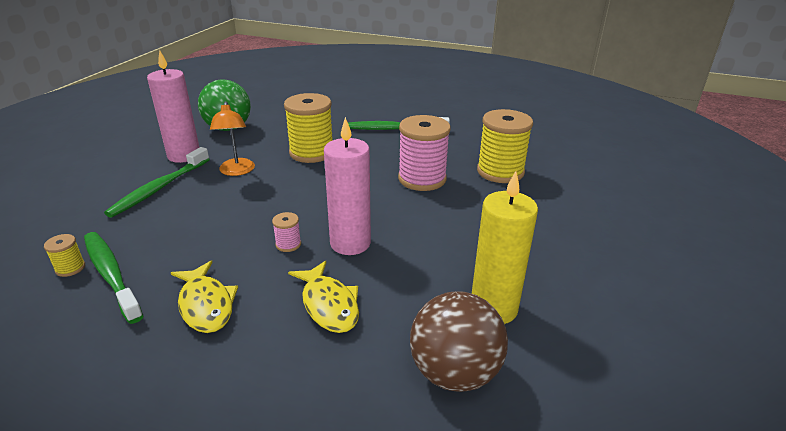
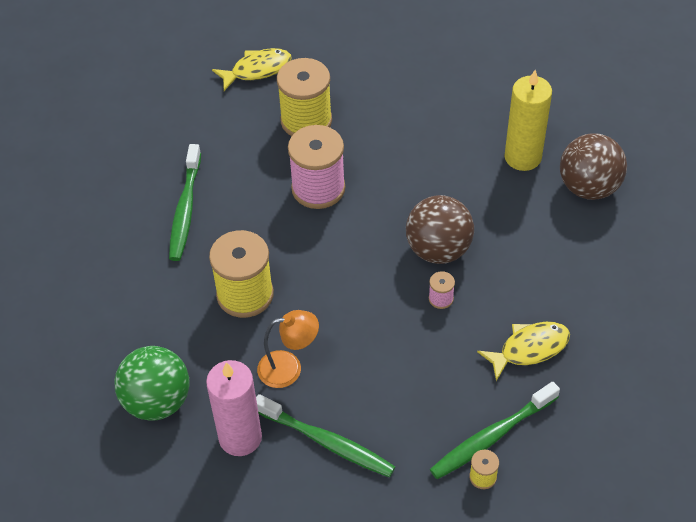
camera: 85 degrees left, 20 degrees up
(329, 305) = (524, 262): yellow fish -> yellow fish (257, 70)
(350, 243) = (438, 250): pink candle -> brown ball

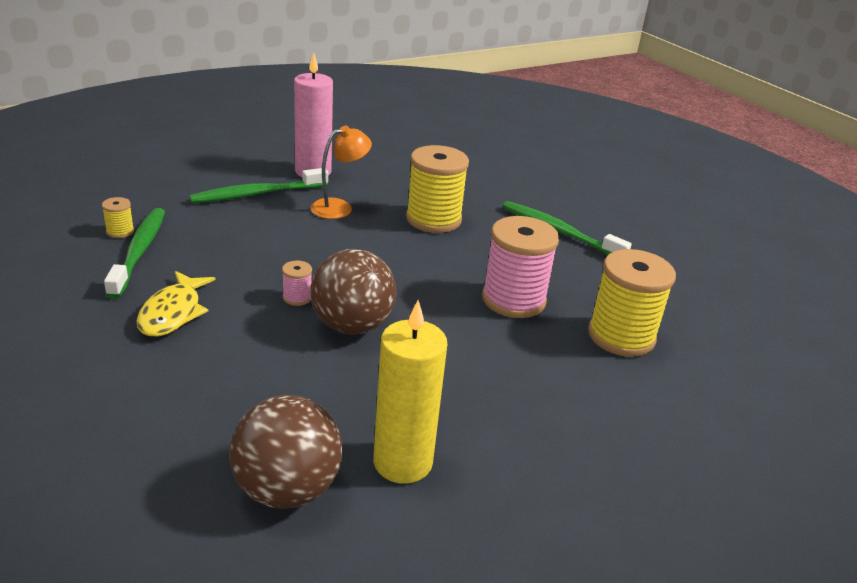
camera: 120 degrees right, 20 degrees down
(157, 401) = (385, 160): green ball -> none
(257, 70) = (734, 342): yellow fish -> none
(289, 368) = (339, 207): orange lamp -> orange lamp turned 150 degrees counterclockwise

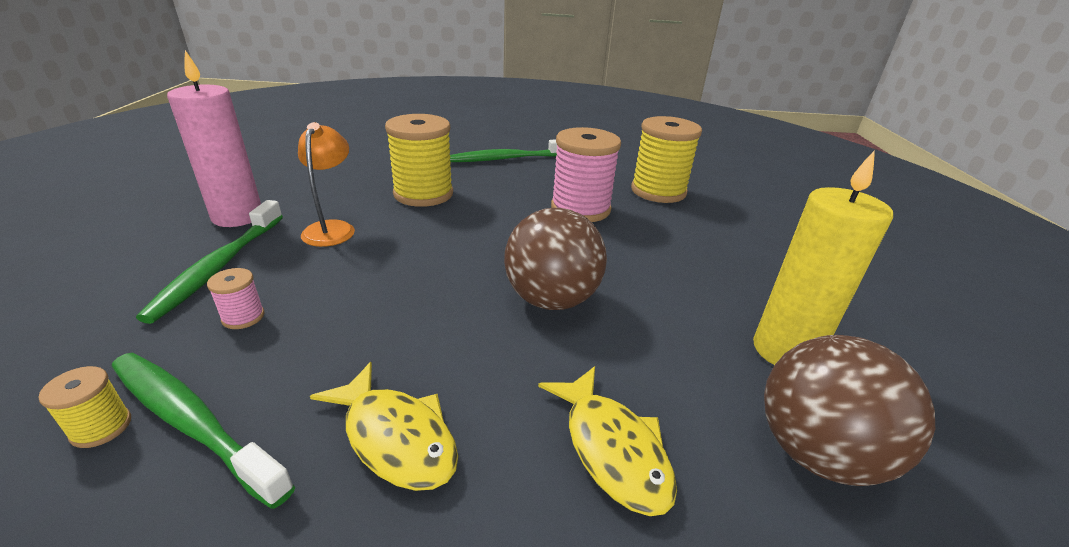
camera: 55 degrees left, 0 degrees up
(221, 392) = (612, 449): none -> yellow fish
(297, 297) = (468, 316): pink spool -> pink spool (243, 317)

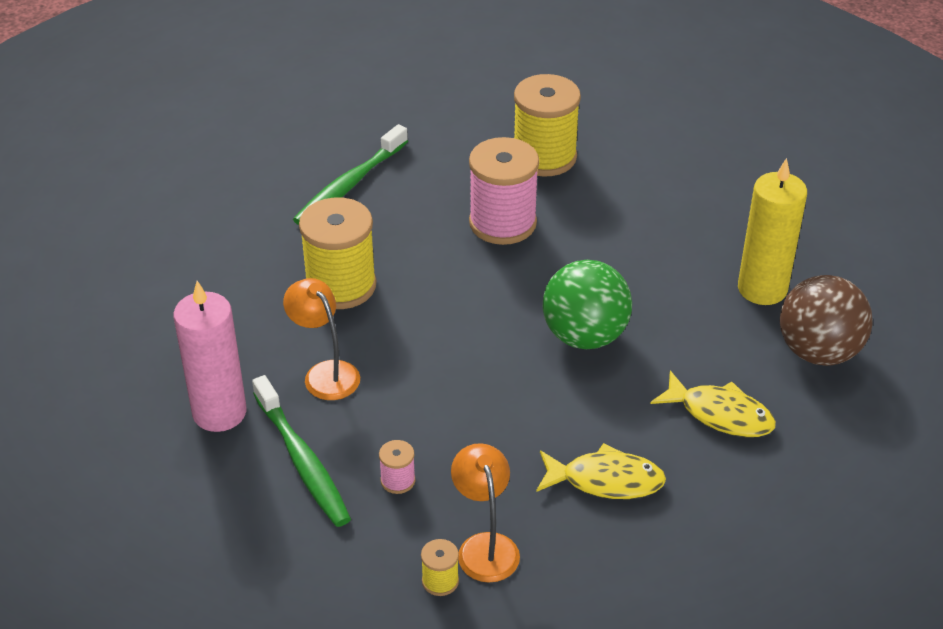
camera: 35 degrees left, 10 degrees up
(192, 422) = (485, 546): green toothbrush -> orange lamp
(551, 299) = (584, 336): brown ball -> green ball

